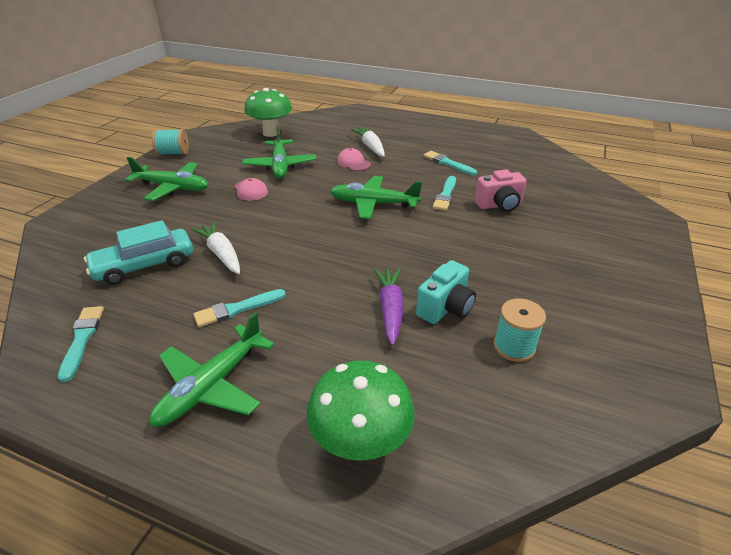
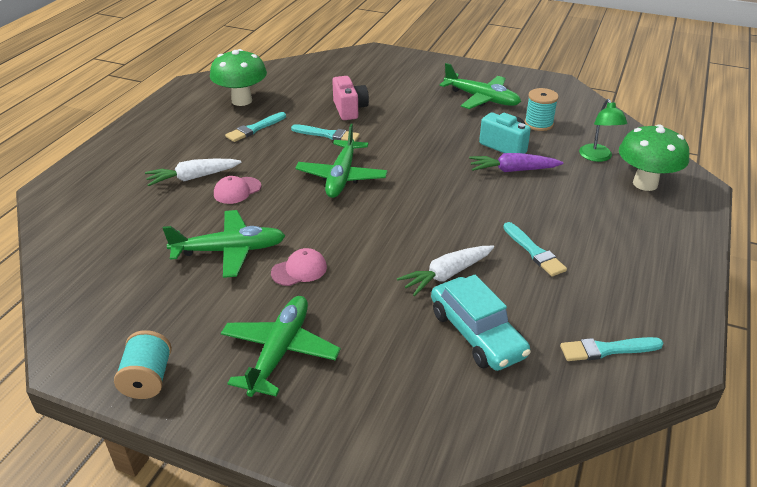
camera: 90 degrees left, 0 degrees up
(212, 385) = (626, 253): green plane -> green plane (481, 98)
(271, 133) = (105, 270): green mushroom -> green mushroom (242, 101)
(431, 398) = (597, 157): none -> green lamp

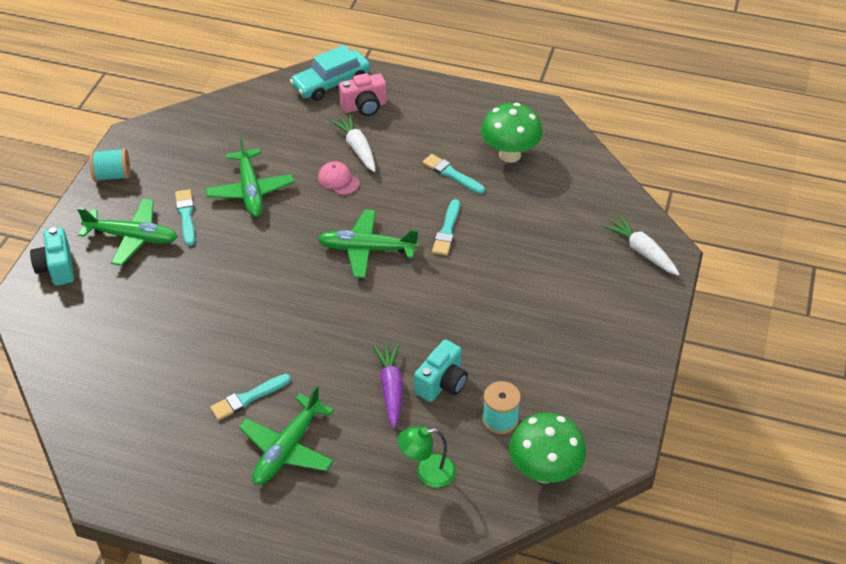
camera: 85 degrees right, 10 degrees up
(299, 270) = (224, 236): pink cap -> none
(321, 431) = (57, 268): none -> turquoise camera
(349, 109) = (505, 243): pink camera -> pink camera (364, 107)
(446, 275) = (215, 332): white carrot -> white carrot (641, 251)
(477, 334) = (142, 352): turquoise car -> turquoise car (331, 83)
(481, 98) = (556, 363): green plane -> green plane (288, 448)
(607, 349) = (116, 440): turquoise brush -> turquoise brush (186, 216)
(645, 184) = (373, 512): green mushroom -> green mushroom (544, 471)

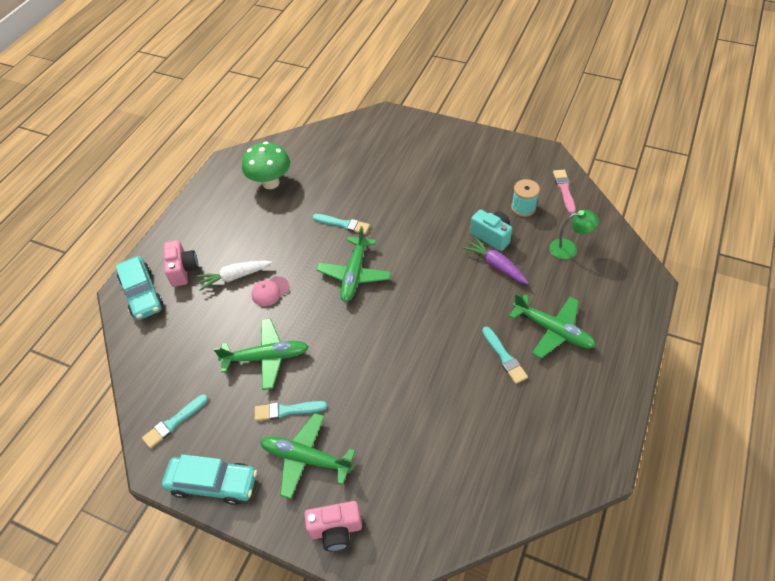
camera: 80 degrees left, 5 degrees up
(57, 268) = (336, 530): turquoise camera -> pink camera
(112, 175) = (213, 483): turquoise spool -> turquoise car
(132, 237) = (306, 458): green plane -> green plane turned 90 degrees counterclockwise
(391, 388) = (495, 265): purple carrot -> purple carrot turned 45 degrees clockwise
(427, 472) = (569, 248): green lamp -> green lamp turned 90 degrees counterclockwise
(451, 174) = (282, 218): turquoise brush -> turquoise brush (174, 422)
(544, 471) = (564, 190): green mushroom -> pink brush
(641, 251) = (382, 126): white carrot -> none

